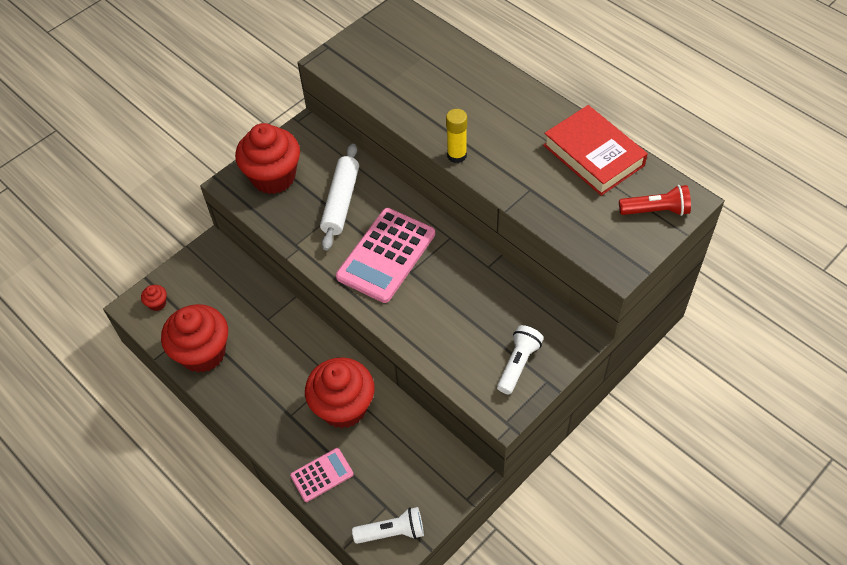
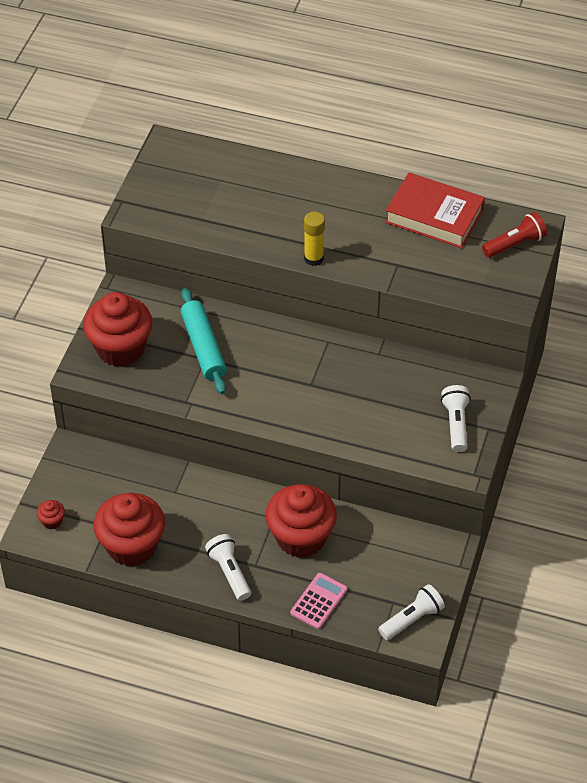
camera: 30 degrees left, 5 degrees down
(265, 412) = (229, 572): none -> white flashlight
(341, 202) = (203, 347): white rolling pin -> turquoise rolling pin
(386, 255) = (279, 379): pink calculator -> none

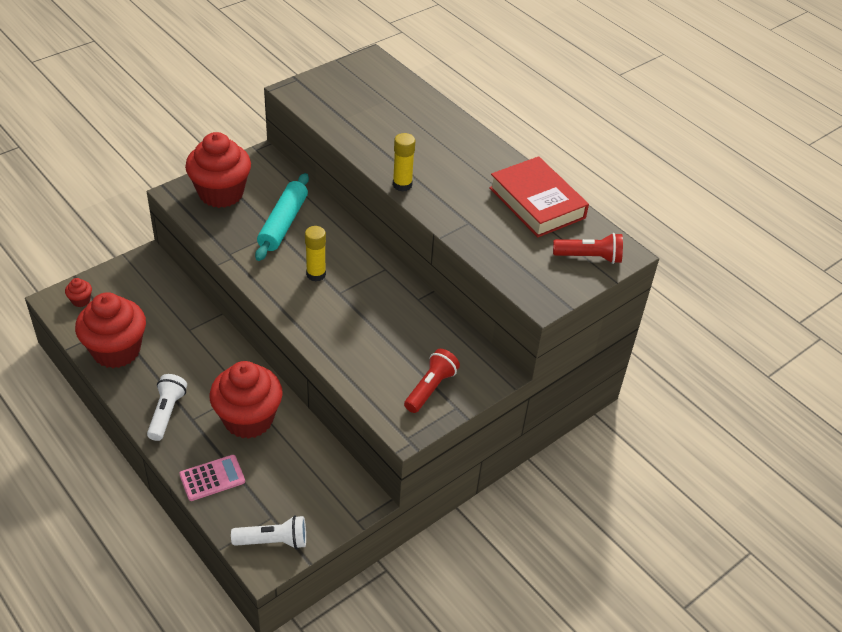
camera: 30 degrees right, 5 degrees down
(276, 379) = (316, 274): none -> yellow glue stick
(456, 424) = (430, 388): white flashlight -> red flashlight

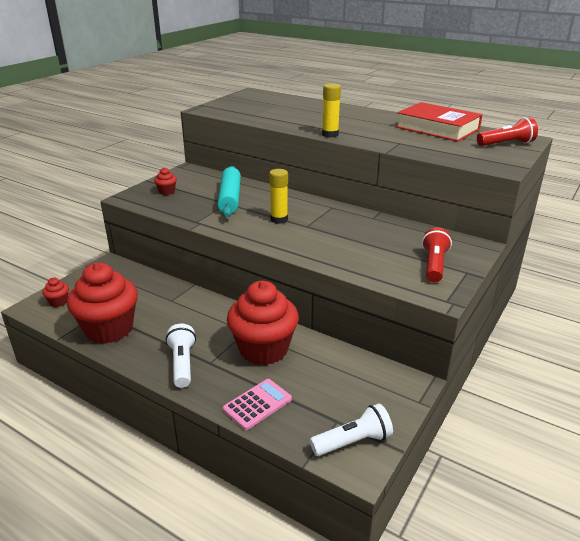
camera: 15 degrees left, 15 degrees down
(221, 193) = (166, 191): red cupcake -> red cupcake, size x0.40

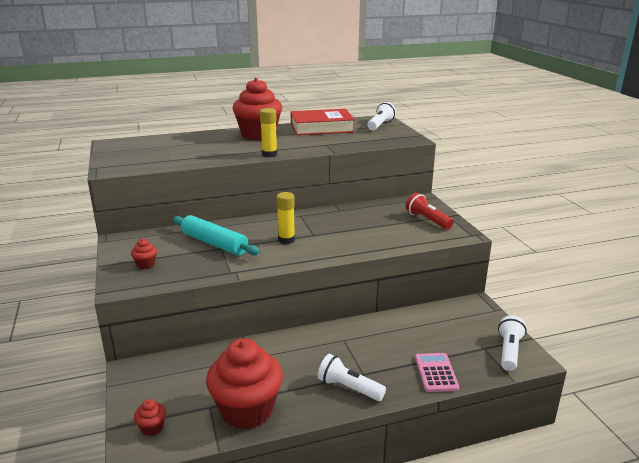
camera: 50 degrees left, 5 degrees down
(263, 349) = (376, 342): red cupcake -> red cupcake (258, 135)
(506, 144) = (380, 125): red flashlight -> white flashlight

